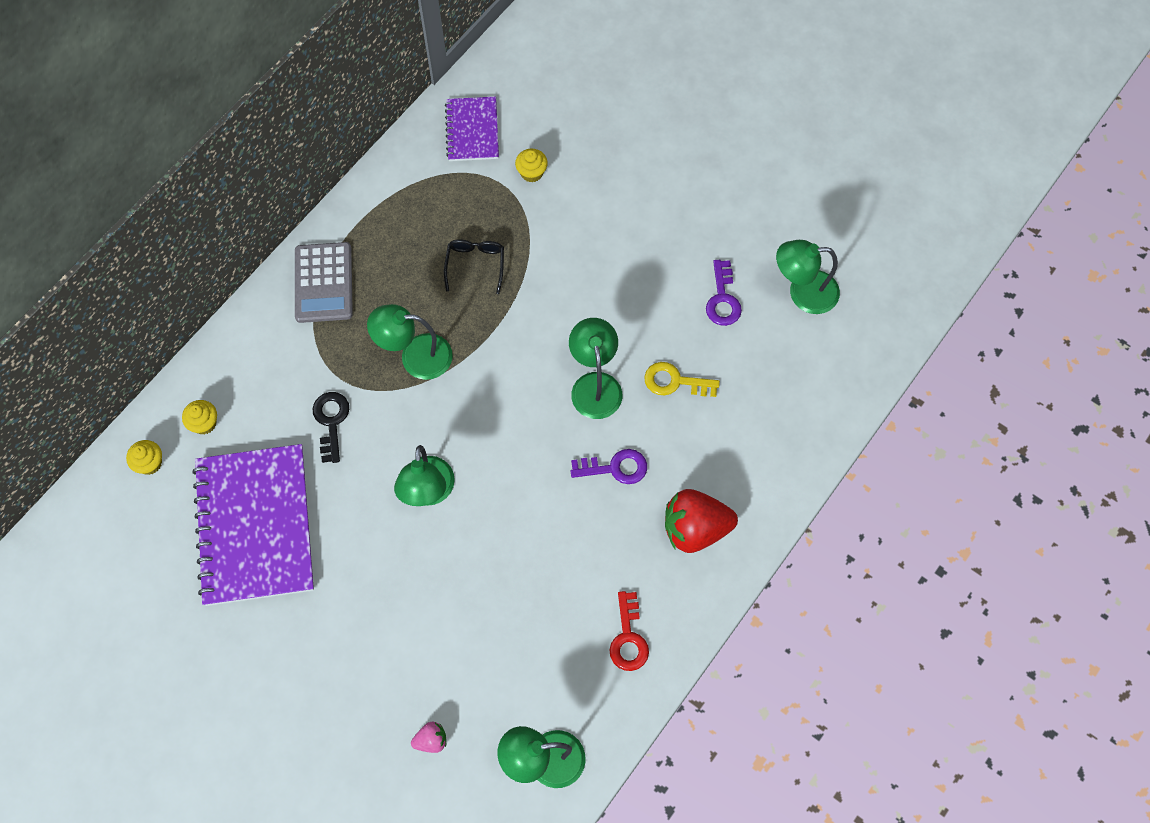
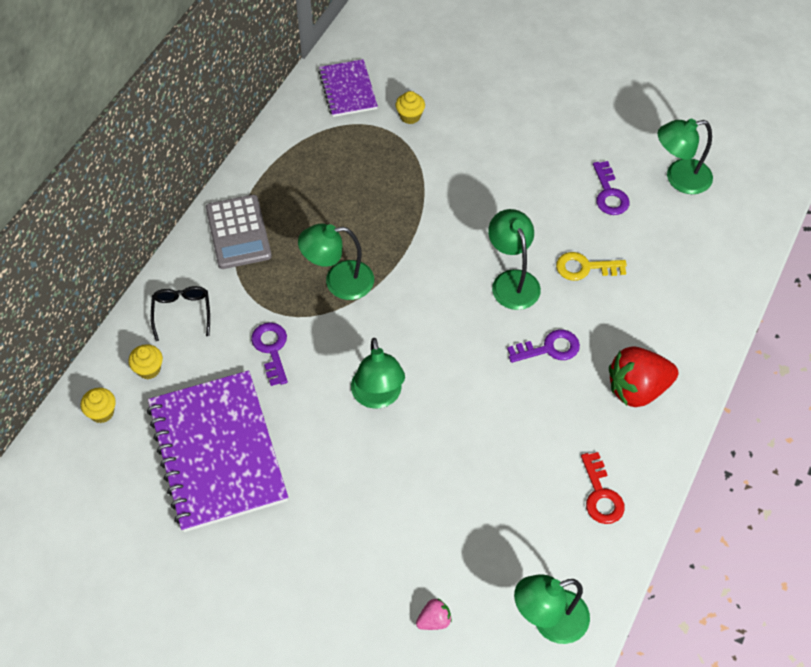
camera: 10 degrees left, 10 degrees down
(331, 421) = (271, 349): black key -> purple key
(475, 265) = (377, 197): black glasses -> black glasses (182, 312)

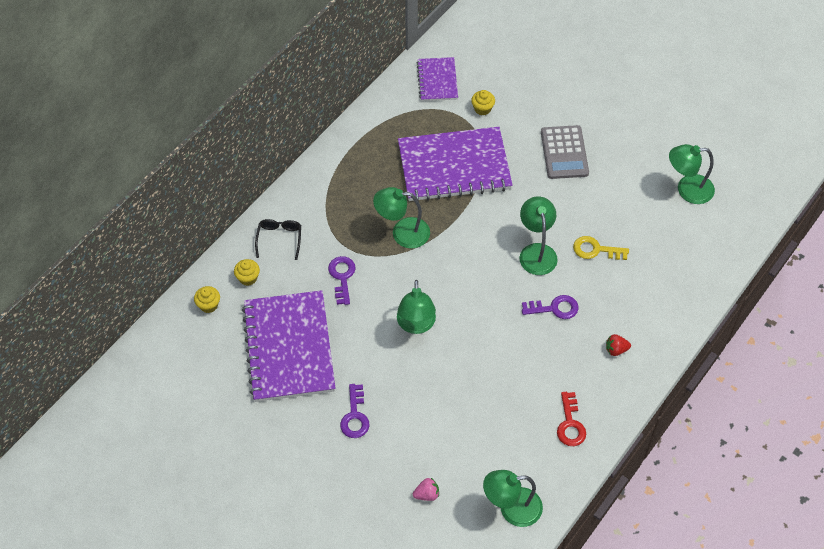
camera: 10 degrees right, 0 degrees up
(238, 232) = (332, 183): grey calculator -> grey calculator (564, 153)
(388, 191) = (454, 167): none -> purple notebook
(609, 194) = (628, 194): purple key -> purple key (355, 416)
(637, 389) = (616, 350): red strawberry -> red strawberry, size x0.47

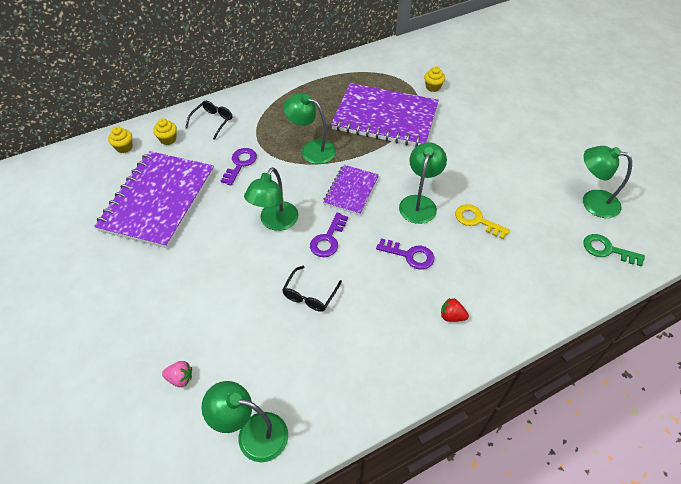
camera: 25 degrees right, 5 degrees down
(355, 416) = (169, 277): purple key -> purple key (328, 239)
(437, 80) = (407, 59): purple notebook -> purple notebook (351, 191)
(489, 380) = (310, 295): none -> black glasses
(564, 153) = (487, 137): grey calculator -> none
(570, 424) = (365, 371): red key -> none
(716, 235) = (607, 250): none -> green key

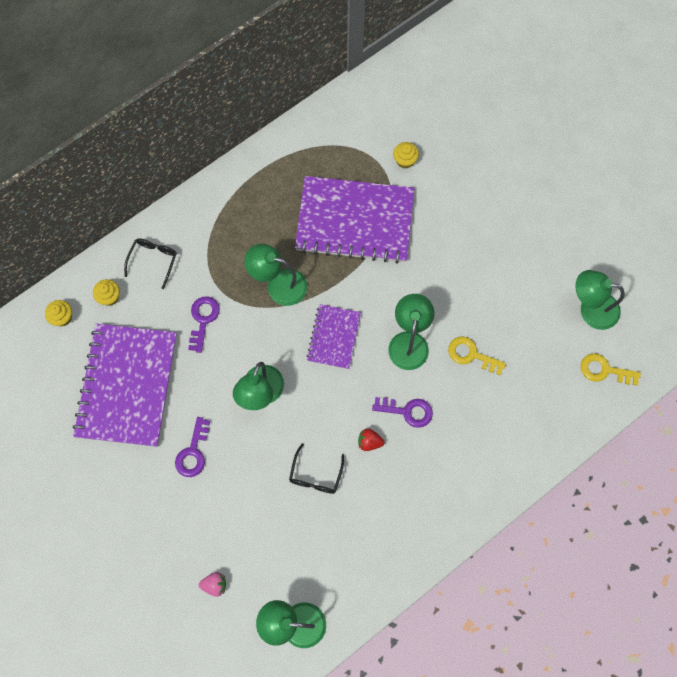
camera: 10 degrees left, 20 degrees up
(328, 239) = (321, 406): purple key -> purple key (193, 452)
(452, 316) = (456, 475): red strawberry -> red strawberry (369, 442)
(607, 250) = (604, 370): green key -> yellow key

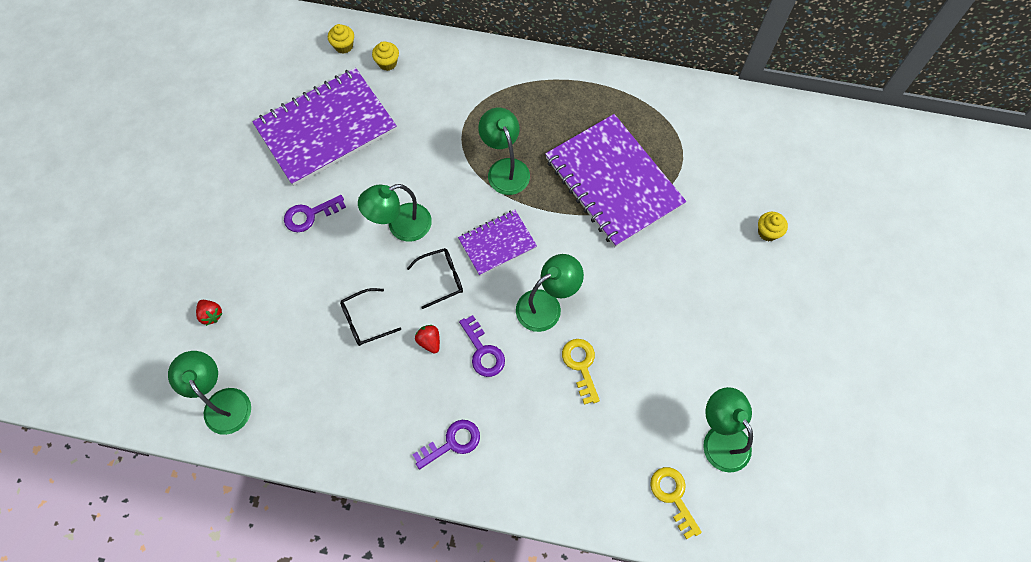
camera: 50 degrees right, 5 degrees down
(153, 260) = (443, 68): black glasses -> black glasses (441, 278)
(203, 320) = (426, 138): purple key -> purple key (452, 443)
(215, 584) = (211, 315): pink strawberry -> red strawberry
(405, 160) = (705, 178): yellow cupcake -> yellow cupcake (767, 232)

